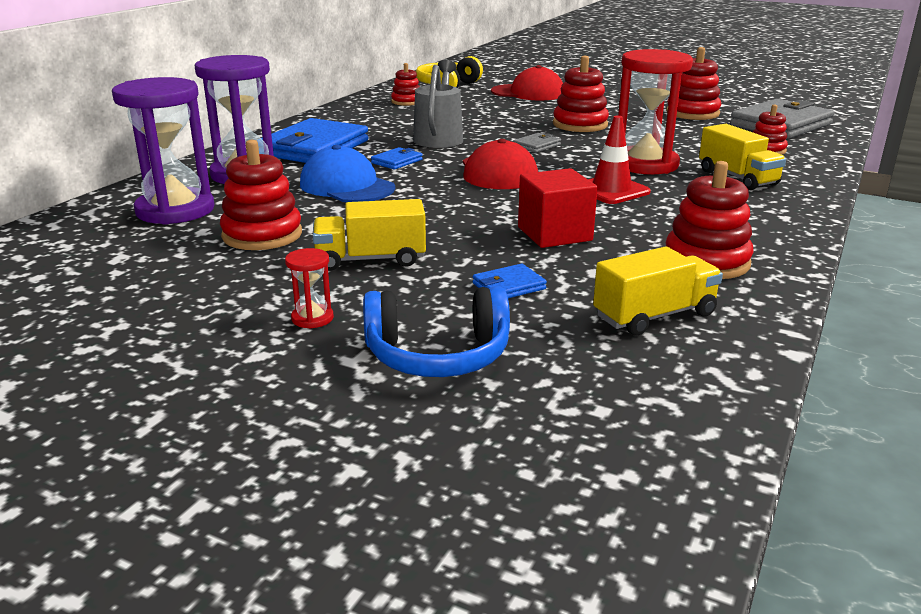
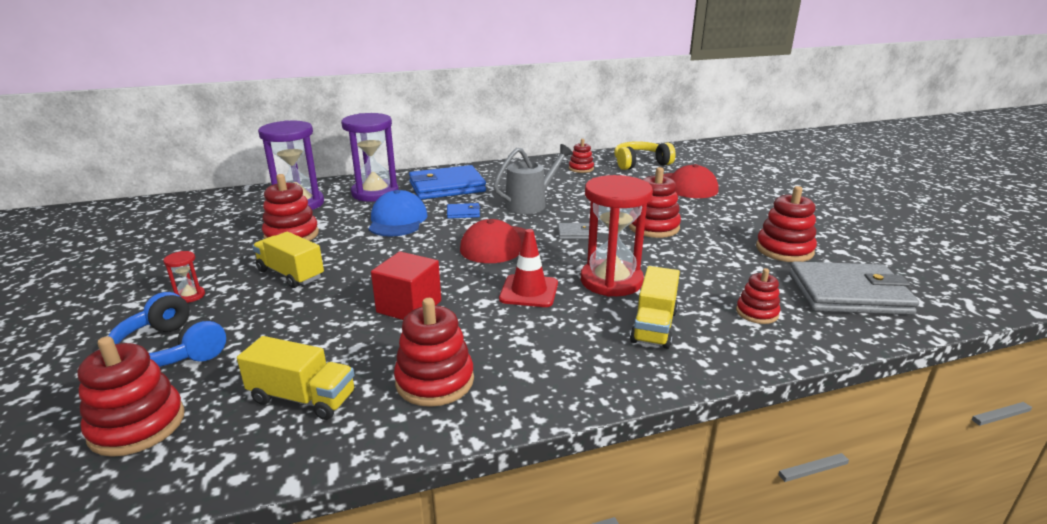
camera: 45 degrees right, 0 degrees up
(508, 286) = (297, 328): blue wallet -> none
(587, 402) = (137, 425): none -> red stacking toy

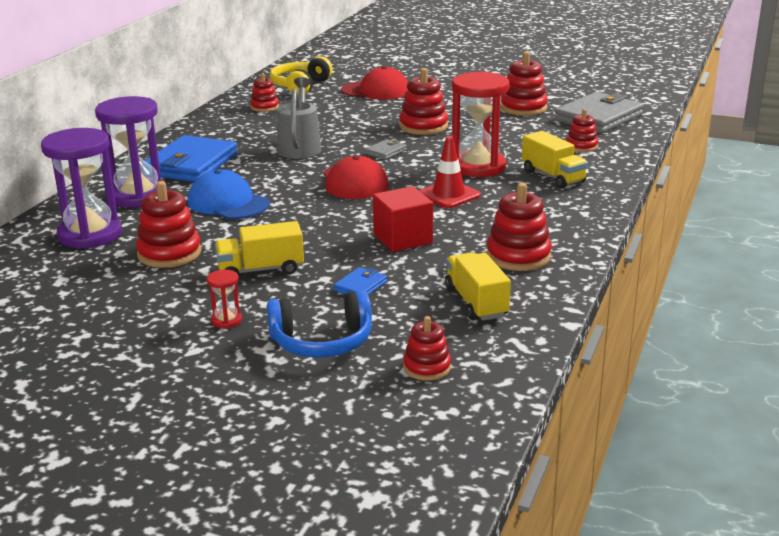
camera: 50 degrees left, 0 degrees up
(137, 425) = (427, 367): red stacking toy -> red stacking toy, size x0.62
(303, 398) = (476, 302): yellow truck -> yellow truck turned 75 degrees counterclockwise
(463, 213) = (266, 175): blue wallet -> blue wallet (360, 286)

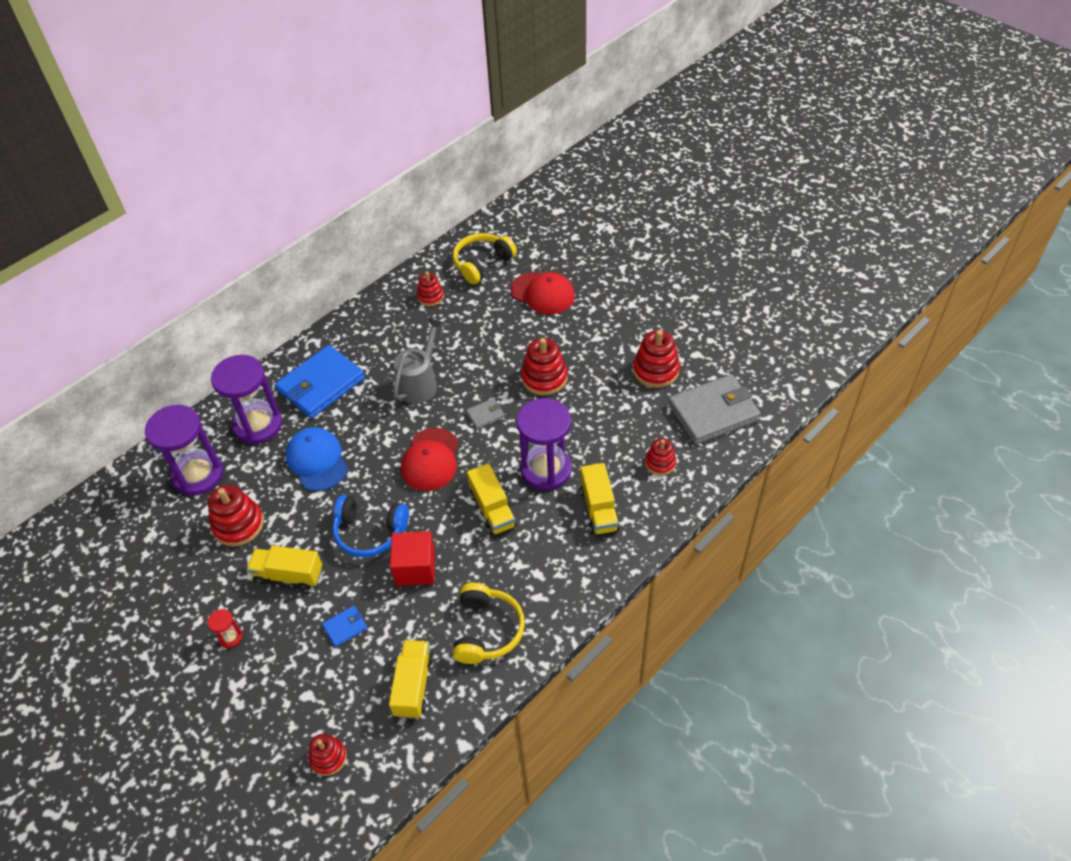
camera: 25 degrees right, 25 degrees up
(322, 342) = (278, 693): blue headphones -> blue headphones (370, 532)
(448, 195) = (492, 510): red traffic cone -> yellow truck
(478, 167) = (546, 469): red hourglass -> purple hourglass
(518, 256) = (487, 630): red stacking toy -> yellow headphones

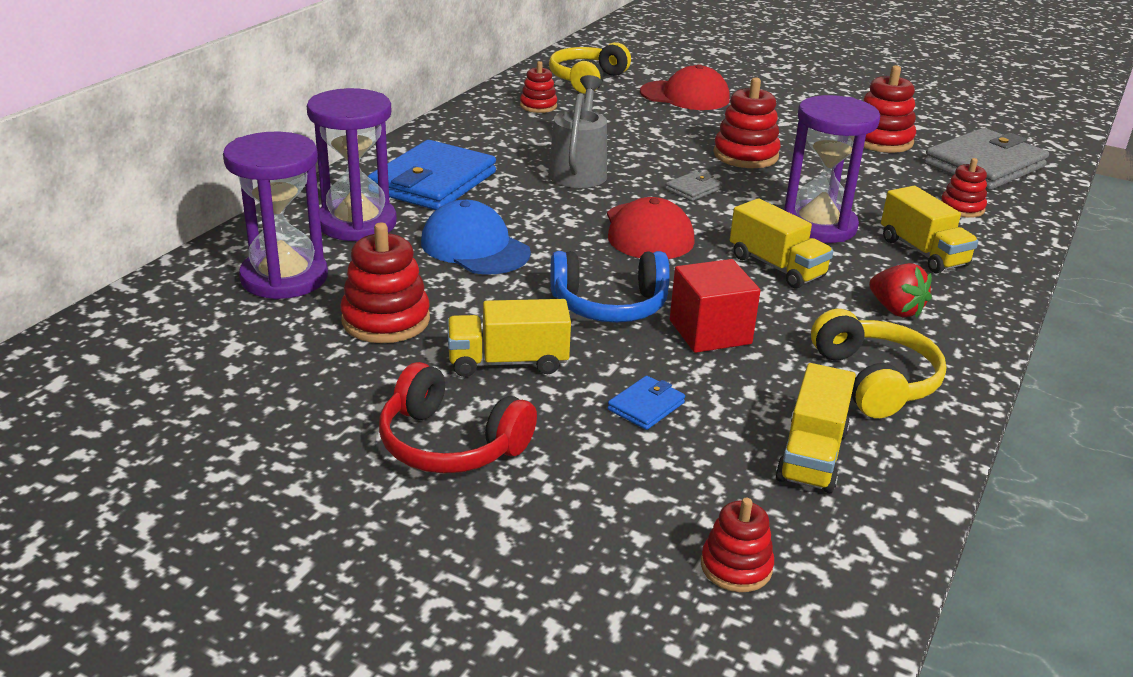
camera: 20 degrees left, 20 degrees down
(230, 637) = (450, 444): red hourglass -> red headphones
(413, 685) = (812, 455): yellow truck -> yellow truck turned 150 degrees counterclockwise
(542, 566) = (895, 310): none -> red strawberry

